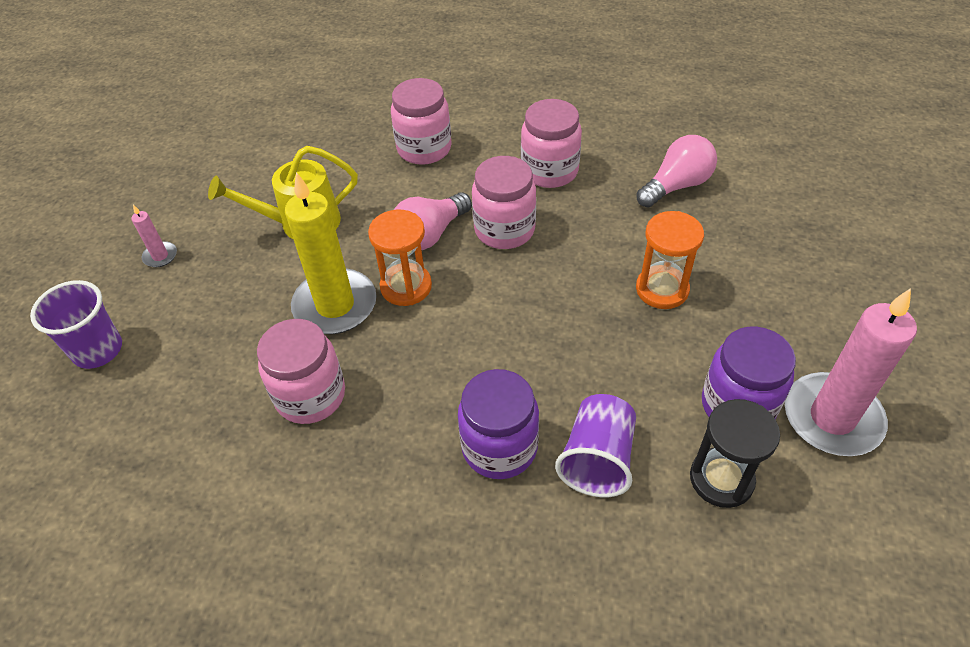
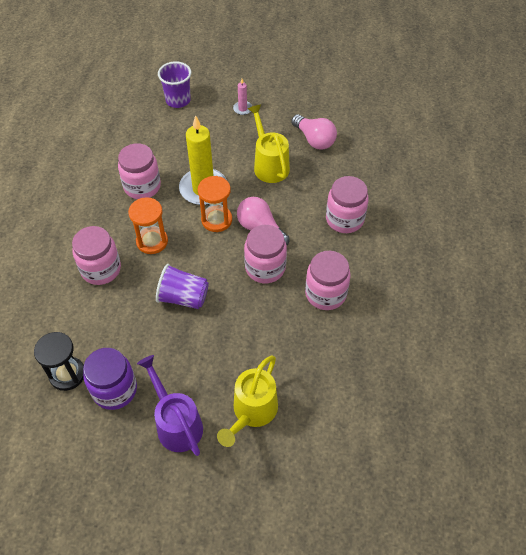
camera: 85 degrees right, 5 degrees up
(499, 447) = (101, 269): purple jar -> pink jar
(597, 459) = (88, 314): purple cup -> purple cup (183, 297)
(662, 289) = (210, 357): orange hourglass -> orange hourglass (152, 241)
(676, 185) = (314, 376): pink light bulb -> pink light bulb (314, 140)
(741, 244) = (251, 412): none -> yellow watering can
(775, 324) = (176, 423): none -> purple watering can
(832, 418) = (100, 443): pink candle -> none

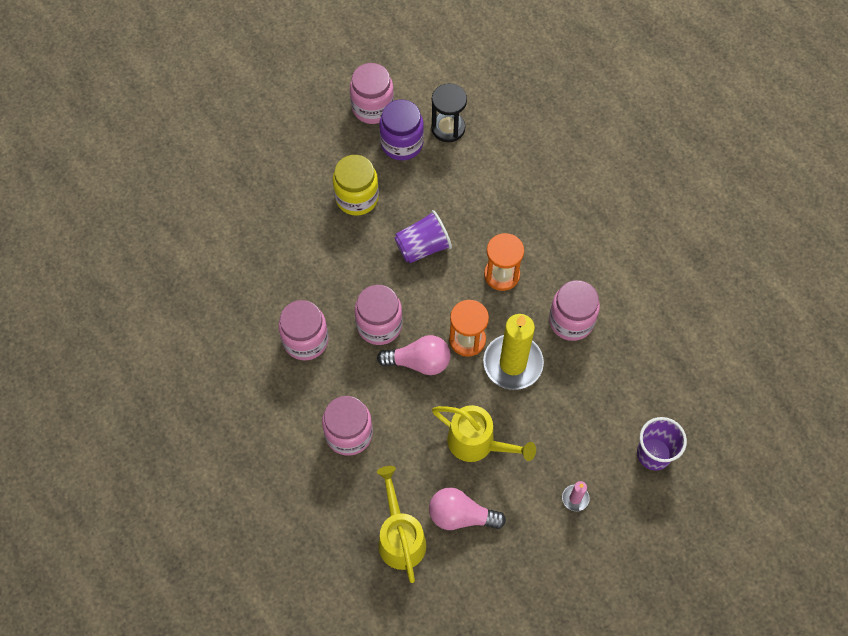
camera: 140 degrees right, 10 degrees up
(101, 269) = (516, 219): pink jar -> pink jar (372, 107)
(176, 423) = (334, 155): purple watering can -> none
(193, 371) = (357, 198): none -> yellow jar
(251, 412) = (285, 201): yellow watering can -> yellow watering can (400, 537)

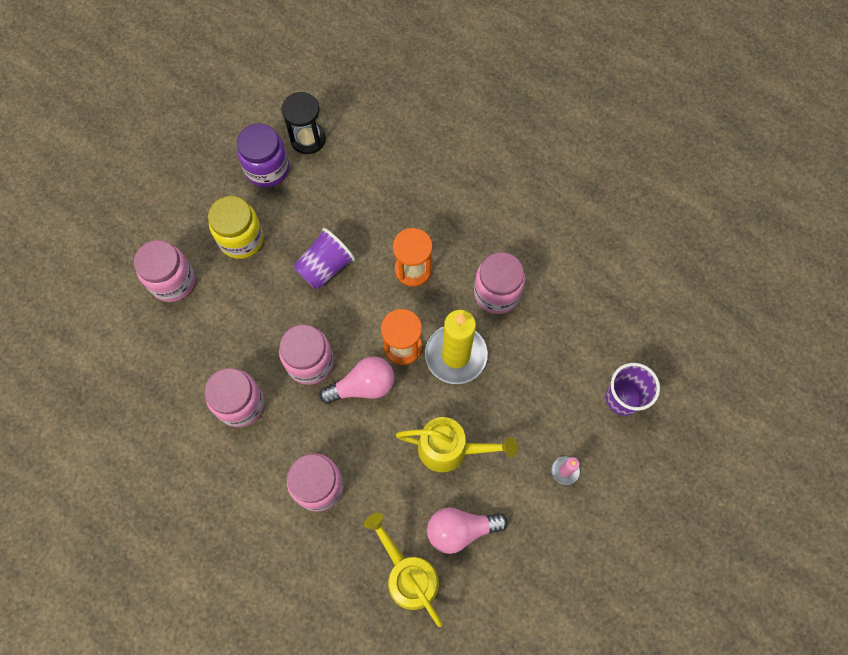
camera: 20 degrees left, 5 degrees up
(372, 107) = (225, 142): pink jar -> pink jar (172, 281)

